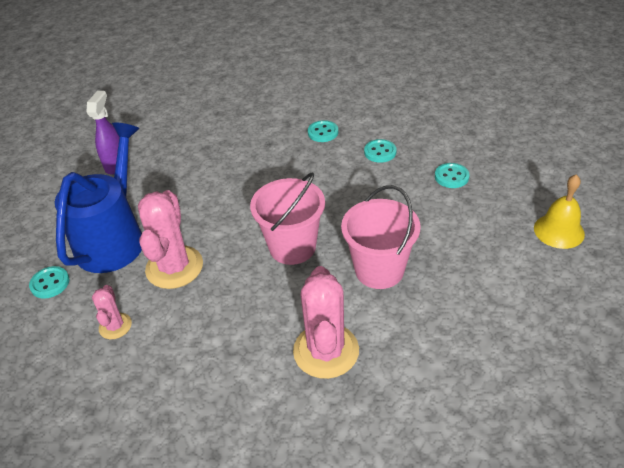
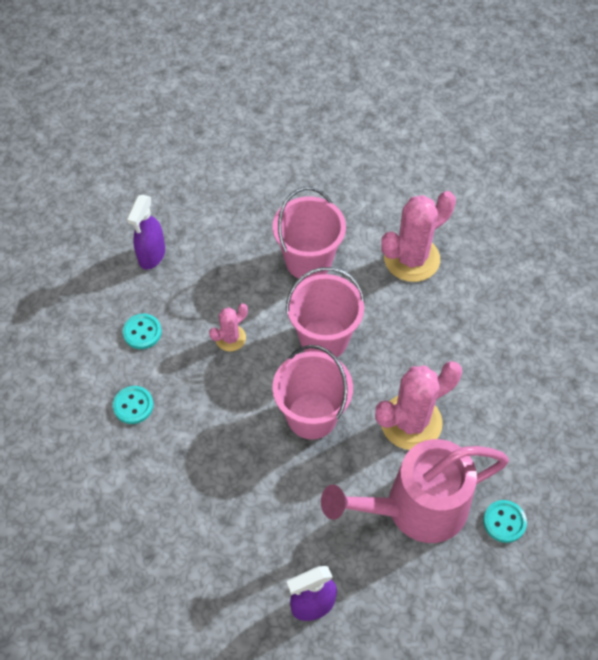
camera: 125 degrees left, 15 degrees up
(114, 238) = (415, 508): blue watering can -> pink watering can
(115, 326) = (500, 423): pink cactus -> pink cactus (230, 338)
(234, 213) = (312, 416): none -> pink bucket
(451, 177) = (151, 255): turquoise button -> purple spray bottle
(559, 231) = (186, 159): yellow bell -> none

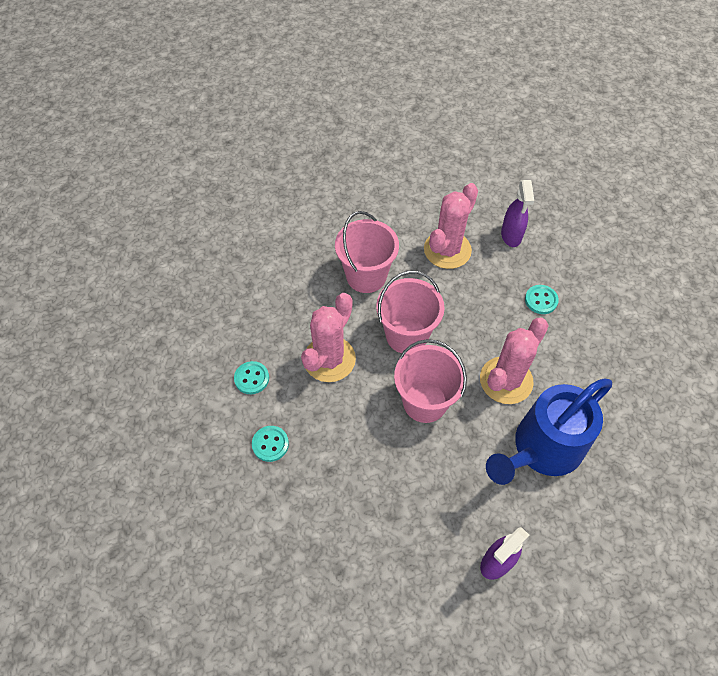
camera: 20 degrees left, 0 degrees up
(151, 255) = (232, 311): purple spray bottle -> purple spray bottle (511, 236)
(230, 338) = (329, 359): pink cactus -> pink cactus, size x1.90
(415, 508) = (541, 449): pink watering can -> blue watering can
(504, 522) = (614, 436): turquoise button -> turquoise button (541, 300)

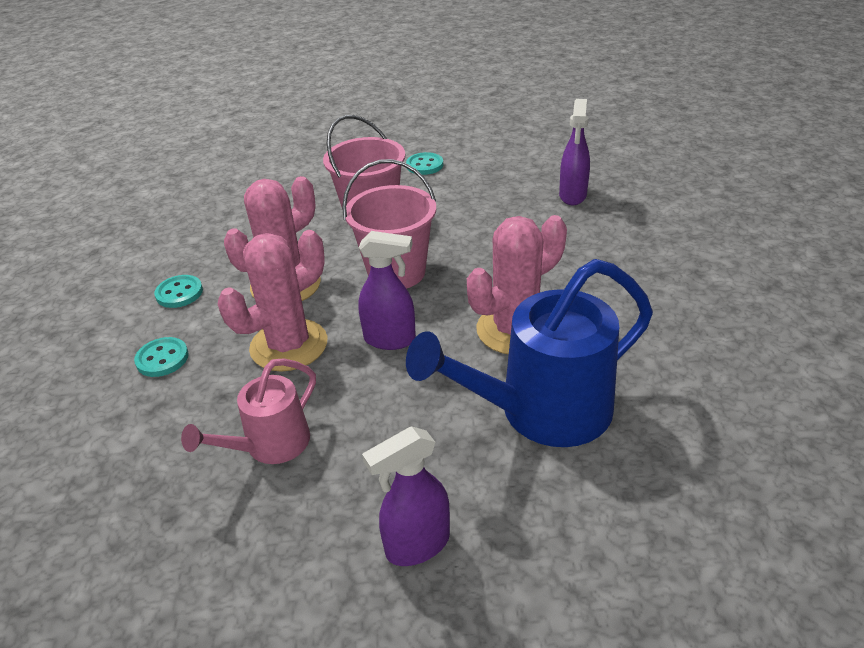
camera: 15 degrees right, 20 degrees down
(379, 506) = (270, 446): none -> pink watering can
(425, 402) = (390, 339): pink bucket -> purple spray bottle
(447, 250) = (484, 202): pink cactus -> pink cactus (289, 345)
(541, 300) = (593, 256): turquoise button -> turquoise button (424, 165)

